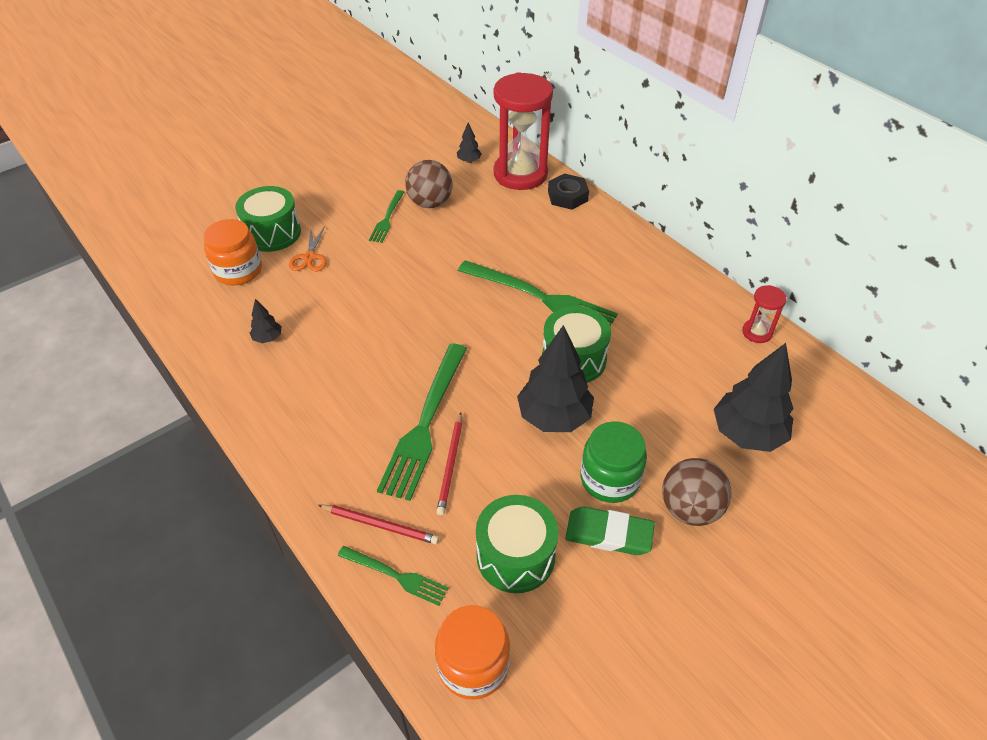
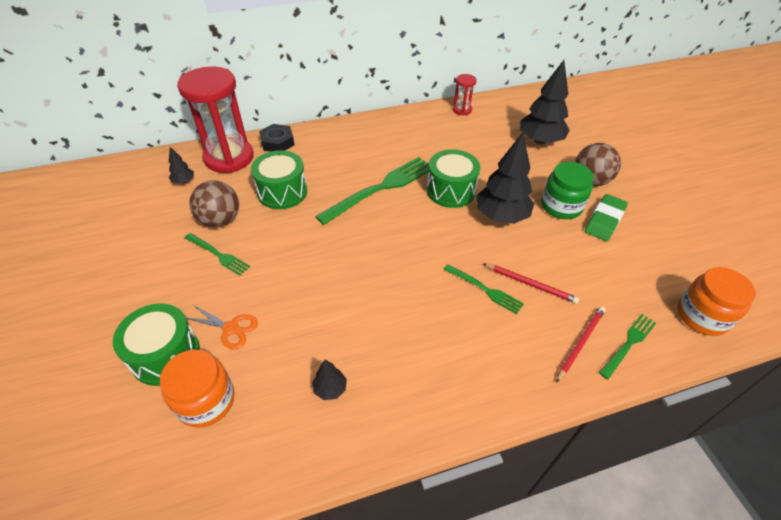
camera: 70 degrees left, 0 degrees up
(425, 424) = (485, 289): green fork -> green fork, size x0.53
(515, 556) = (617, 270): green drum -> green drum (282, 192)

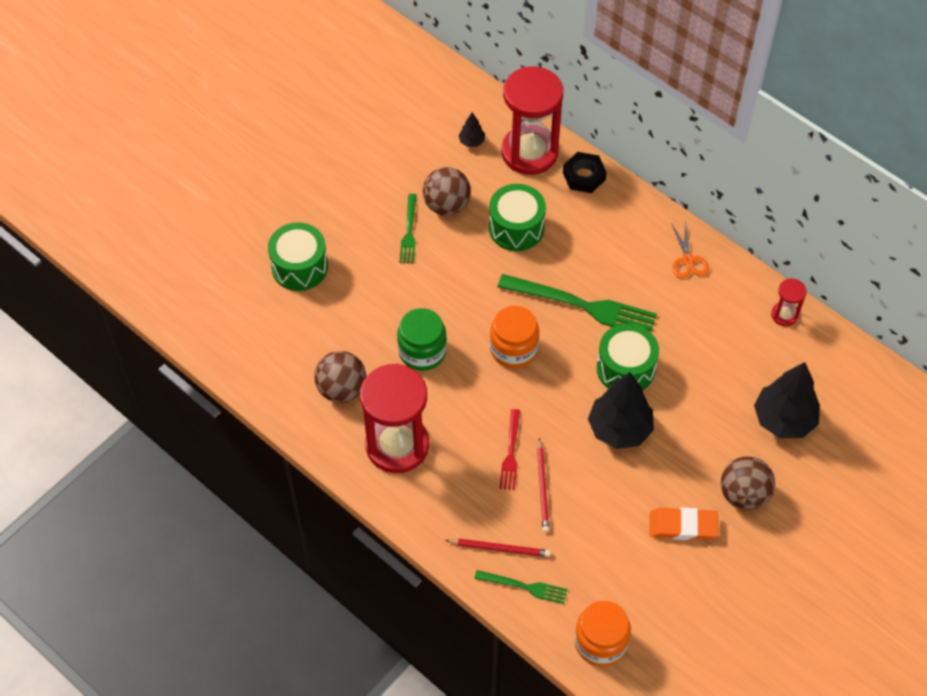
camera: 60 degrees right, 10 degrees up
(206, 401) = (283, 318): orange jar -> orange jar (513, 349)
(231, 328) = (348, 291): orange scissors -> orange scissors (688, 260)
(330, 389) = (342, 389): black tree -> brown ball
(426, 371) = (397, 445): none -> red hourglass
(485, 289) = (511, 453): green fork -> red fork
(561, 206) = (676, 479): green jar -> green jar (422, 351)
(604, 220) = (683, 526): green eraser -> orange eraser

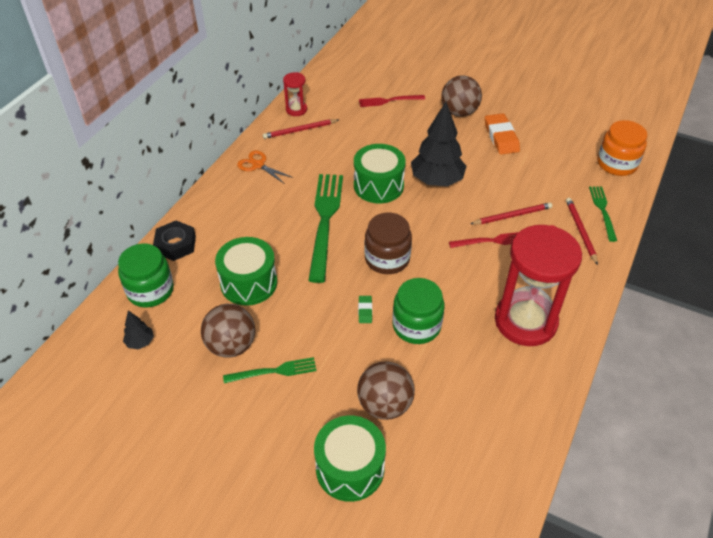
camera: 105 degrees left, 10 degrees down
(342, 389) = (487, 382): brown ball -> brown ball (385, 404)
(453, 314) = (365, 311): none -> green eraser
(513, 349) = (387, 259): orange jar -> brown jar
(529, 152) = (150, 290): red hourglass -> green jar
(688, 260) = (258, 165): orange scissors -> orange scissors turned 120 degrees counterclockwise
(742, 311) = (300, 130): none -> red pencil
(783, 420) = (389, 101): black tree -> red fork

